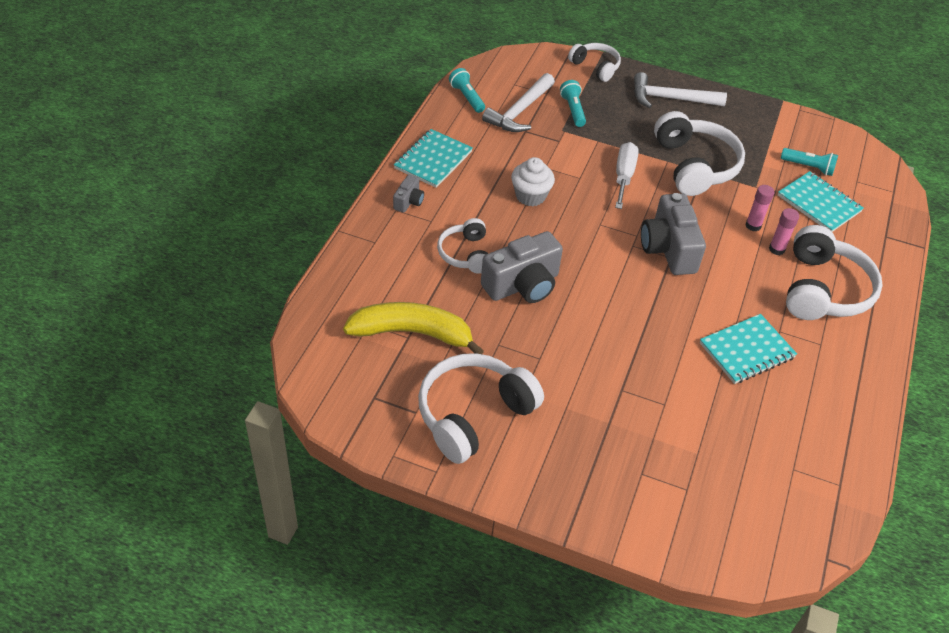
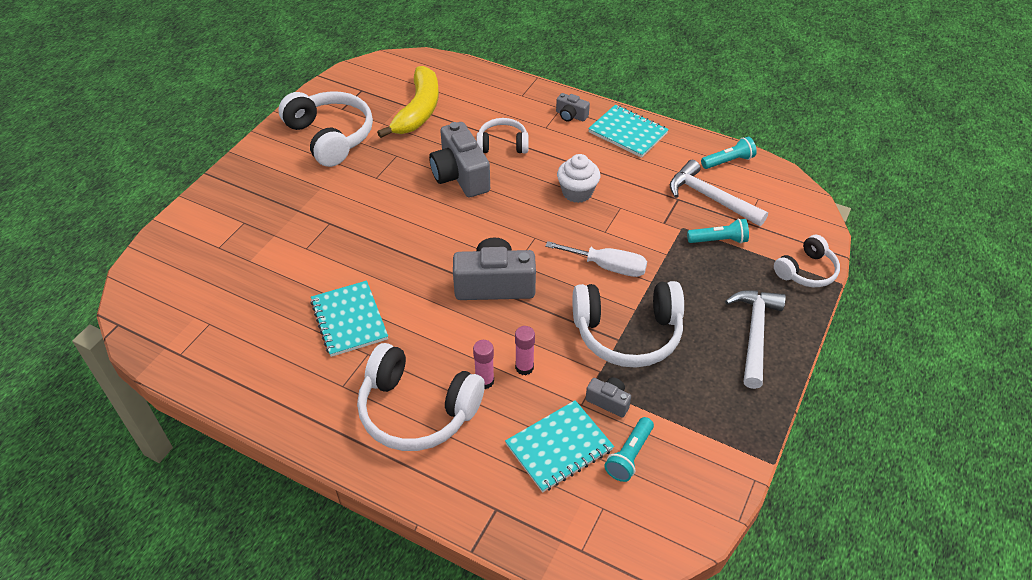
camera: 100 degrees right, 0 degrees up
(766, 177) = (608, 401): none -> grey camera

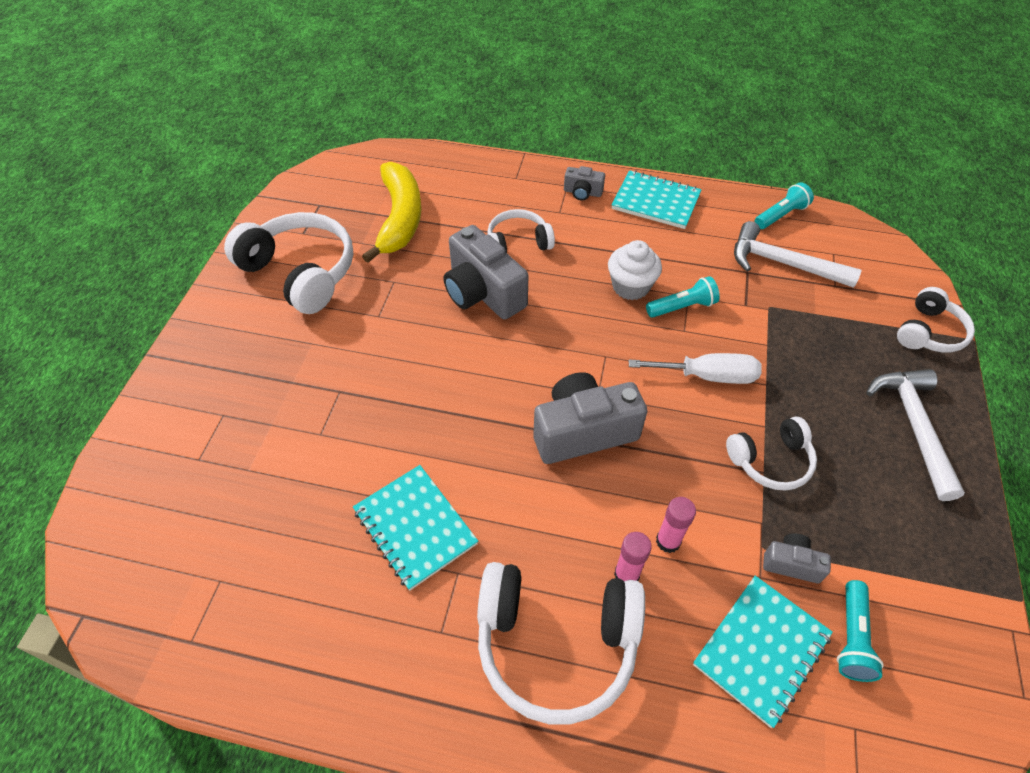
camera: 15 degrees left, 5 degrees up
(627, 333) = (770, 461): white headphones -> white headphones, size x0.58
(718, 240) = (816, 314): turquoise flashlight -> turquoise flashlight (682, 307)

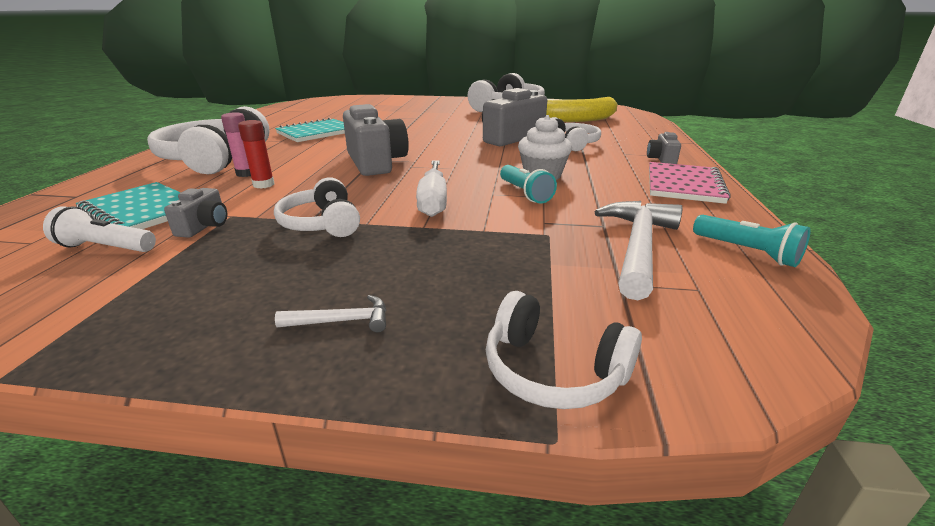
camera: 85 degrees right, 25 degrees down
(655, 202) = (683, 185): turquoise notebook -> pink notebook
(668, 541) = (263, 185): pink glue stick -> red glue stick
(852, 637) = (105, 248): turquoise flashlight -> white flashlight
(913, 426) = (342, 321): white hammer -> white hammer, size x0.47

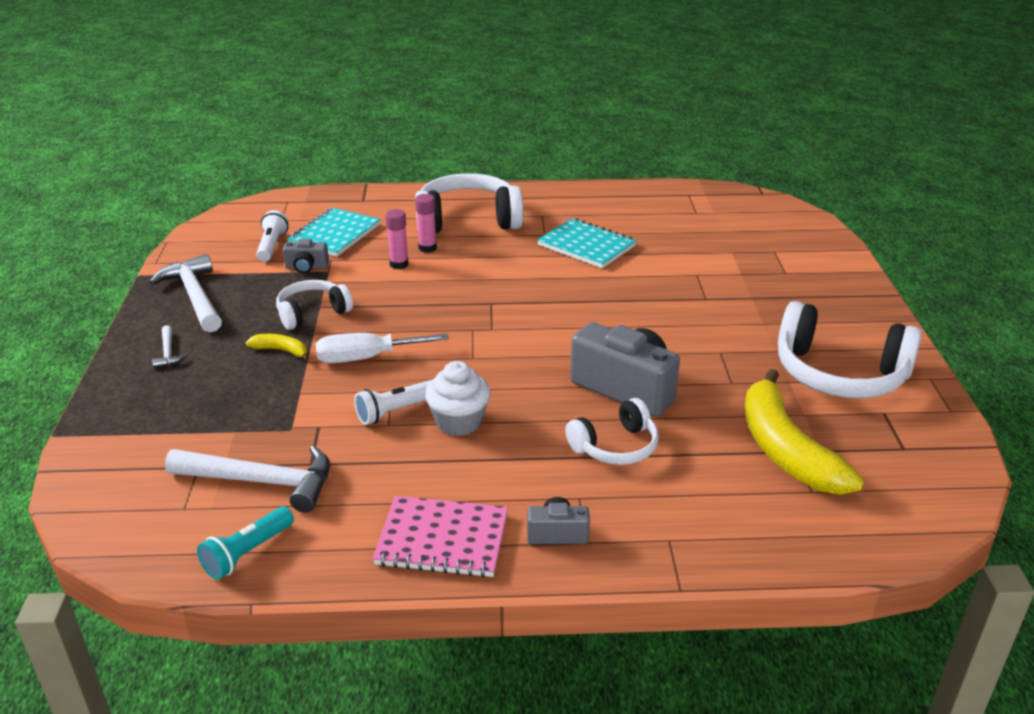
camera: 80 degrees right, 5 degrees up
(180, 305) = (195, 296): none -> white hammer
(263, 185) = (399, 264): red glue stick -> pink glue stick
(375, 162) = (479, 306): grey camera -> none
(393, 239) = (281, 351): none -> yellow banana
(525, 193) = (395, 411): turquoise flashlight -> white flashlight
(553, 371) = (103, 433): white headphones -> none

